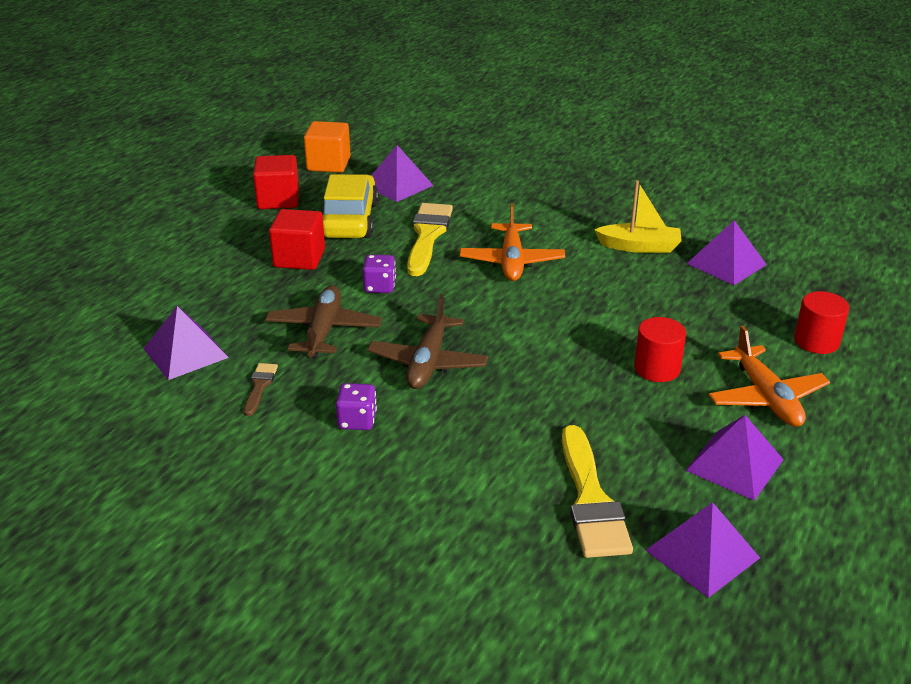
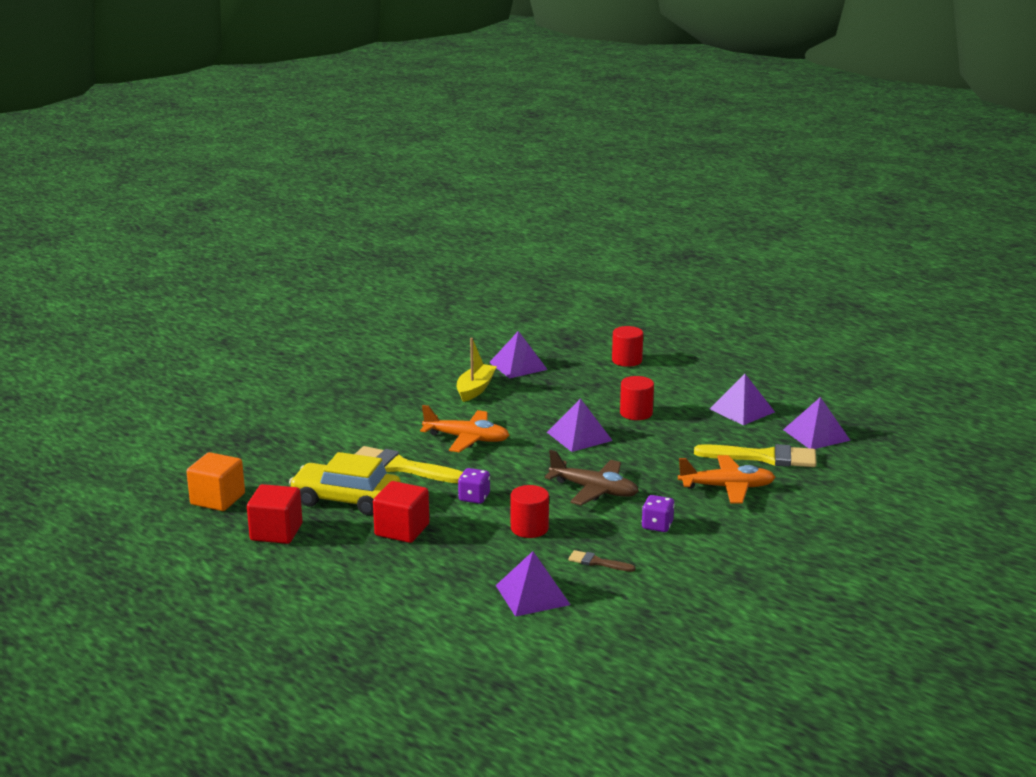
camera: 75 degrees left, 10 degrees down
(324, 331) = (529, 528): brown plane -> red cylinder
(398, 185) = (294, 469): purple pyramid -> purple pyramid (579, 436)
(766, 397) = (680, 388): orange plane -> orange plane (727, 487)

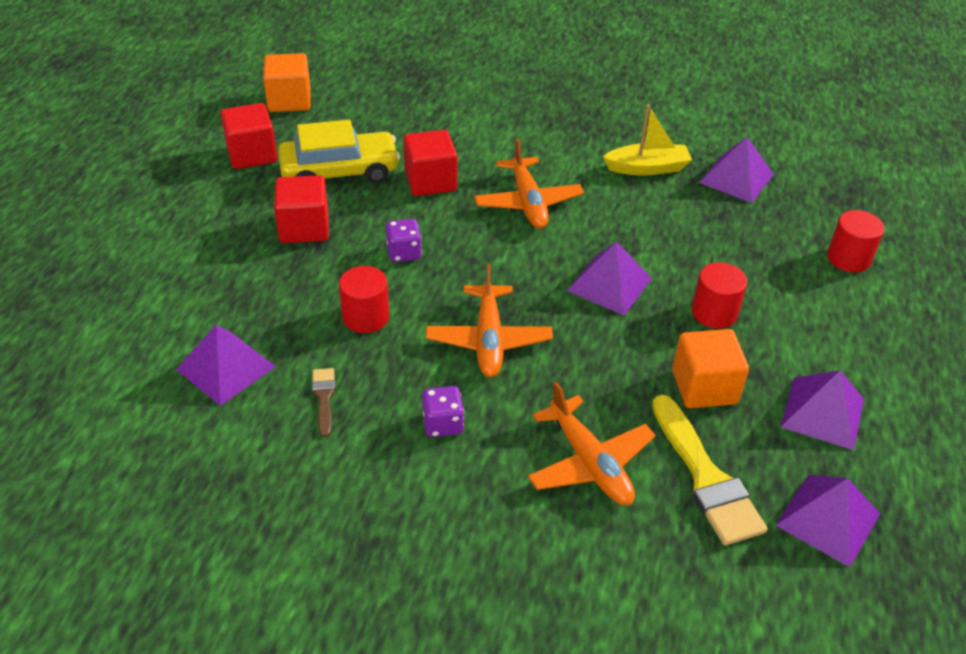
camera: 60 degrees right, 20 degrees up
(346, 500) = (339, 171): yellow car -> yellow car turned 90 degrees clockwise
(401, 467) = (430, 181): yellow brush -> red cube
(594, 490) = (488, 340): brown plane -> orange plane
(695, 436) = (704, 387): none -> orange cube

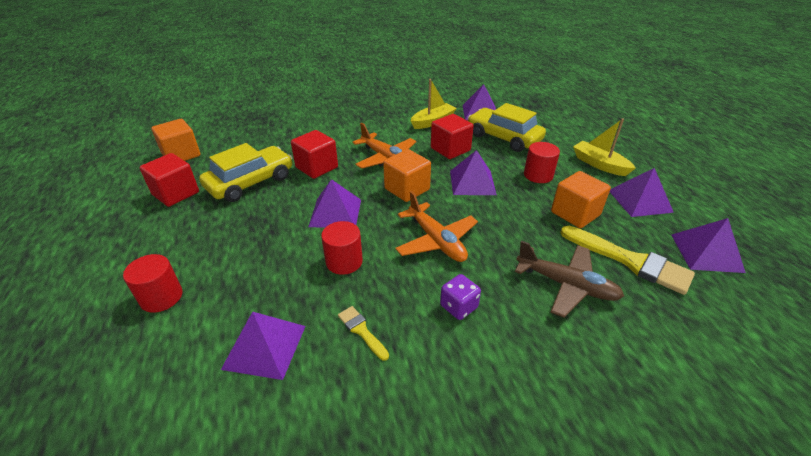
camera: 30 degrees left, 5 degrees down
(304, 228) = (252, 224): red cube -> red cube (450, 149)
(324, 398) = (361, 331): brown brush -> yellow brush
(404, 253) = (335, 212): purple dice -> purple pyramid
(515, 258) = (407, 189): none -> orange cube
(589, 463) = (566, 285): orange plane -> brown plane
(727, 235) = (504, 138): none -> yellow car
(828, 336) = (599, 164): none -> yellow boat
(848, 258) = (567, 128): red cylinder -> red cylinder (161, 297)

